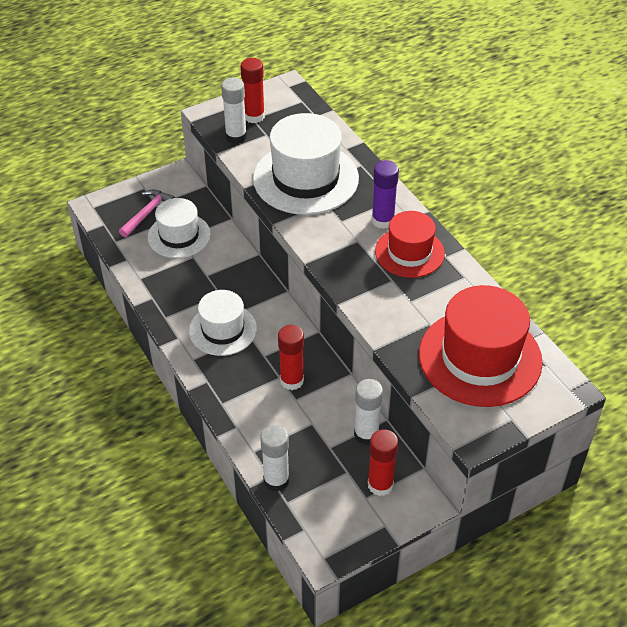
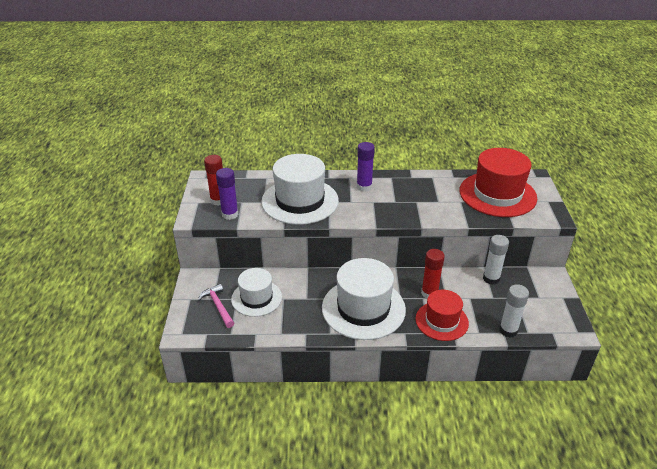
camera: 60 degrees left, 10 degrees down
(223, 329) = (363, 308): white hat -> white hat, size x1.62
(236, 137) = (230, 214): white glue stick -> purple glue stick
(380, 485) = (532, 287): red glue stick -> none
(409, 252) = (398, 187): red hat -> red hat (441, 321)

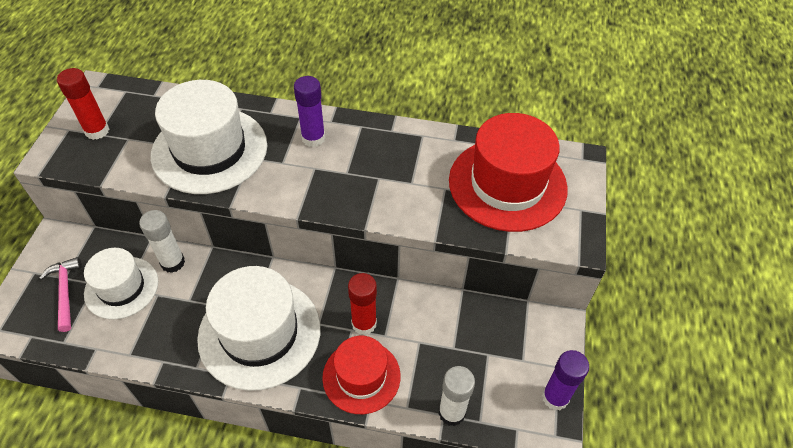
camera: 10 degrees right, 15 degrees up
(230, 214) = (101, 159): purple glue stick -> purple glue stick (555, 397)
(491, 279) = (464, 313): white glue stick -> white glue stick (173, 262)

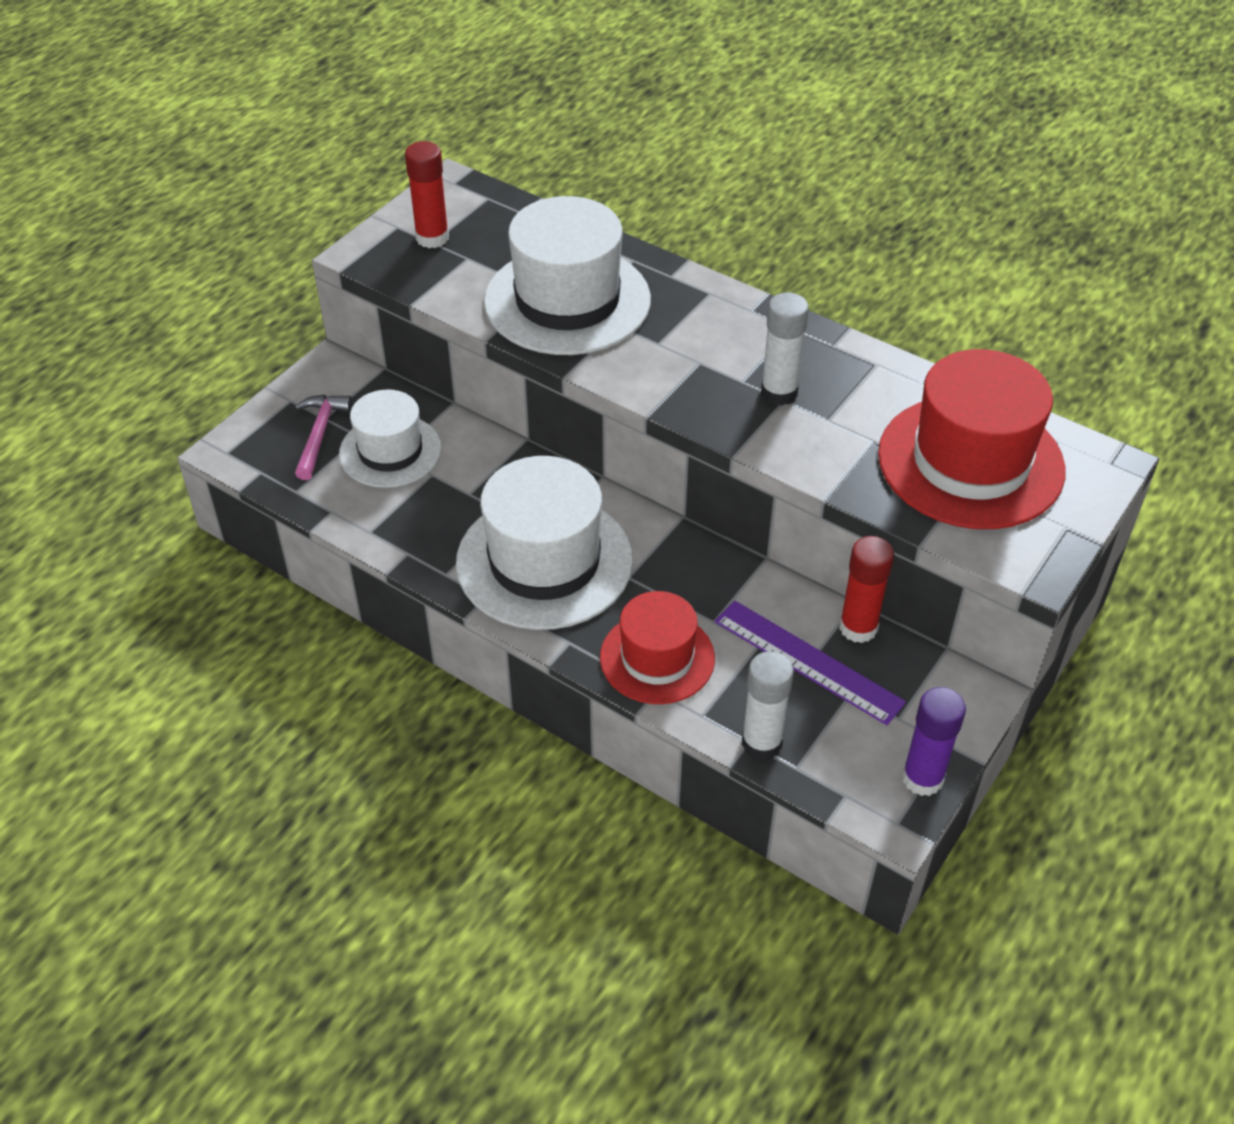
camera: 25 degrees right, 5 degrees down
(173, 262) = (467, 442): white glue stick -> white glue stick (779, 392)
(313, 138) = (715, 324): purple glue stick -> none
(364, 323) = (691, 597): red glue stick -> red glue stick (858, 628)
(453, 342) = (808, 661): none -> purple ruler

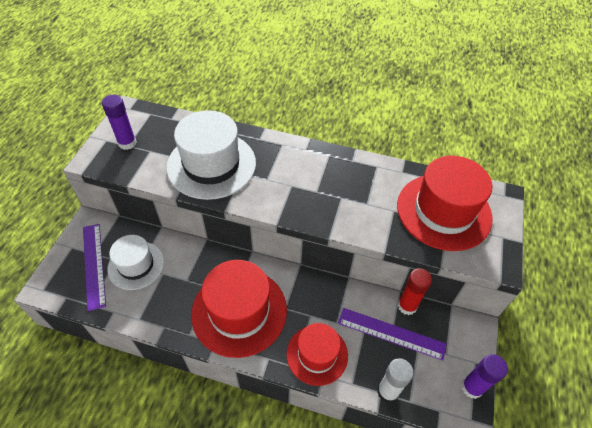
camera: 20 degrees left, 5 degrees up
(319, 435) = (93, 265): pink hammer -> purple ruler
(432, 238) = (127, 143): red glue stick -> purple glue stick
(544, 561) = (239, 311): white hat -> red hat
(779, 392) = (337, 194): white glue stick -> none

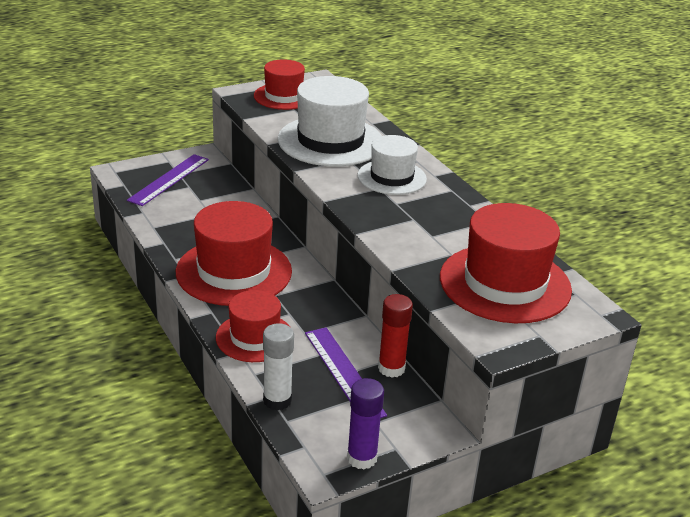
camera: 45 degrees right, 20 degrees down
(127, 143) = (284, 96): purple glue stick -> red hat
(136, 265) = (198, 198): white hat -> white hat (392, 177)

